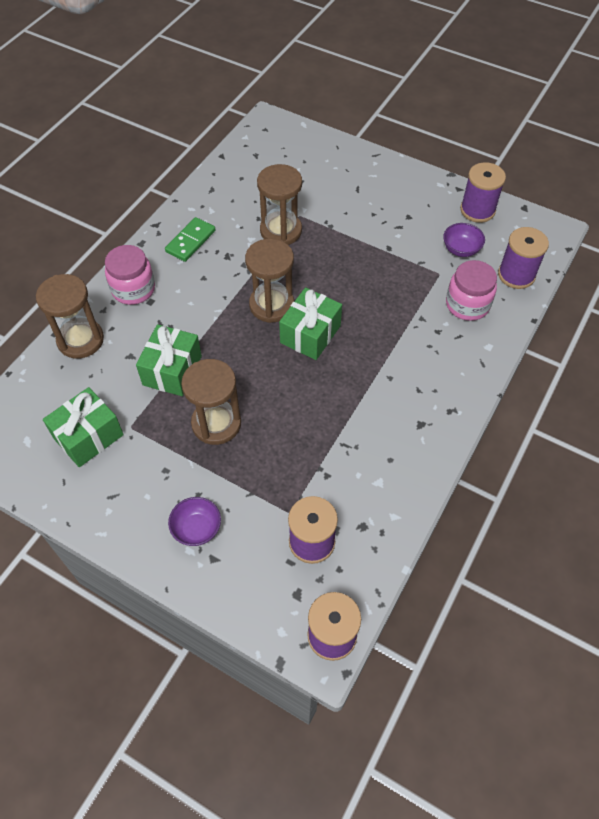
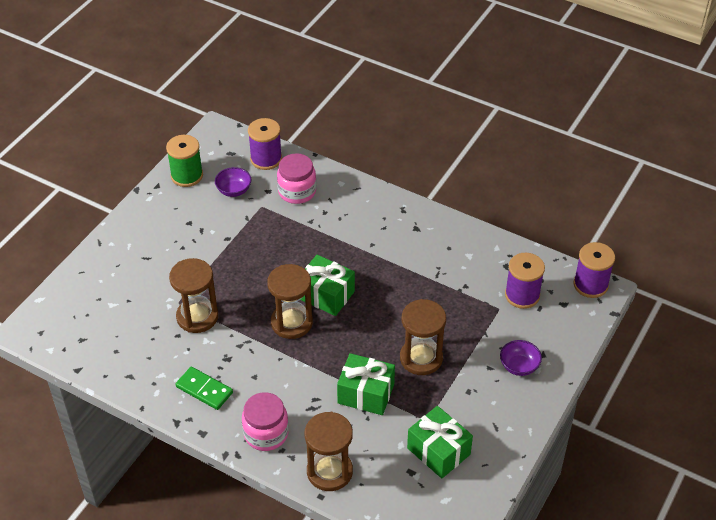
camera: 90 degrees left, 10 degrees down
(477, 210) = (187, 176): purple spool -> green spool

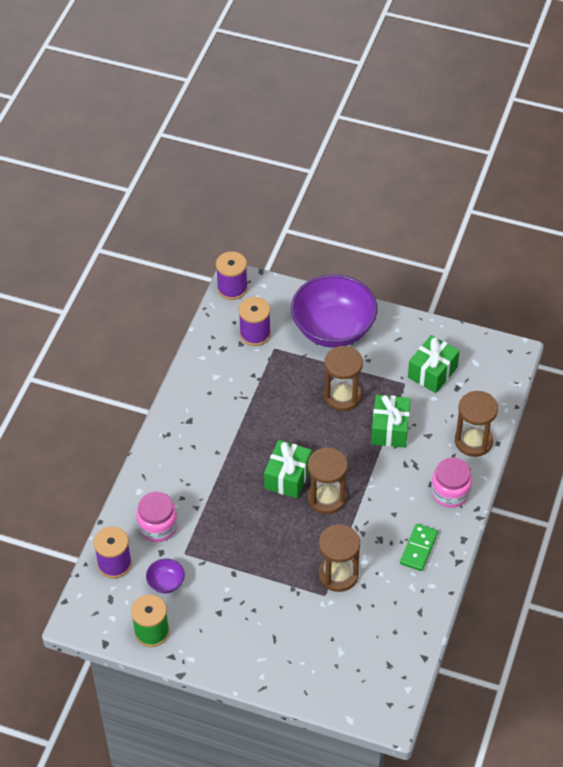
camera: 100 degrees left, 5 degrees up
(519, 366) = (333, 329): purple bowl -> purple bowl, size x2.44

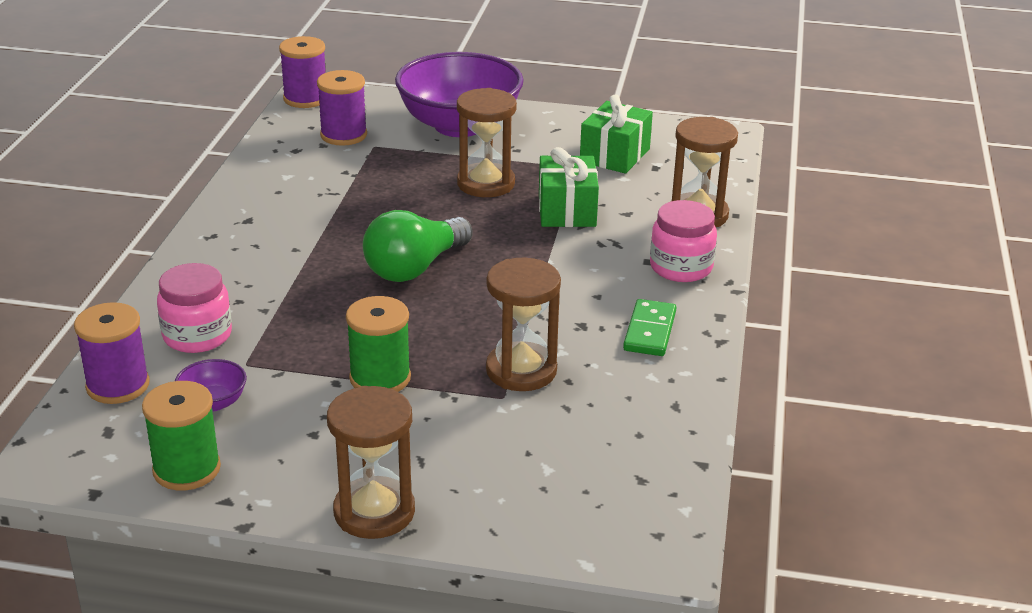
camera: 10 degrees left, 20 degrees down
(258, 572) = (380, 378): none -> green spool
(288, 477) = (415, 267): green gift -> green light bulb
(327, 498) = (483, 285): brown hourglass -> brown hourglass (374, 512)

